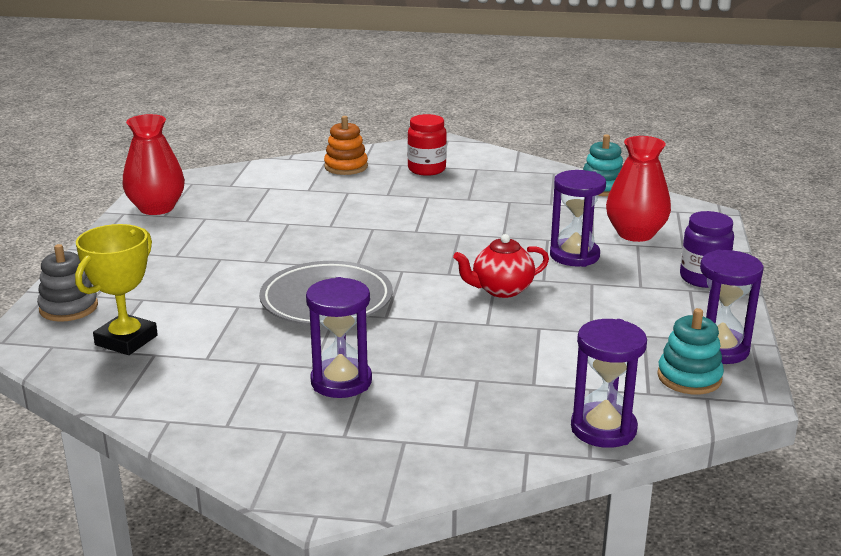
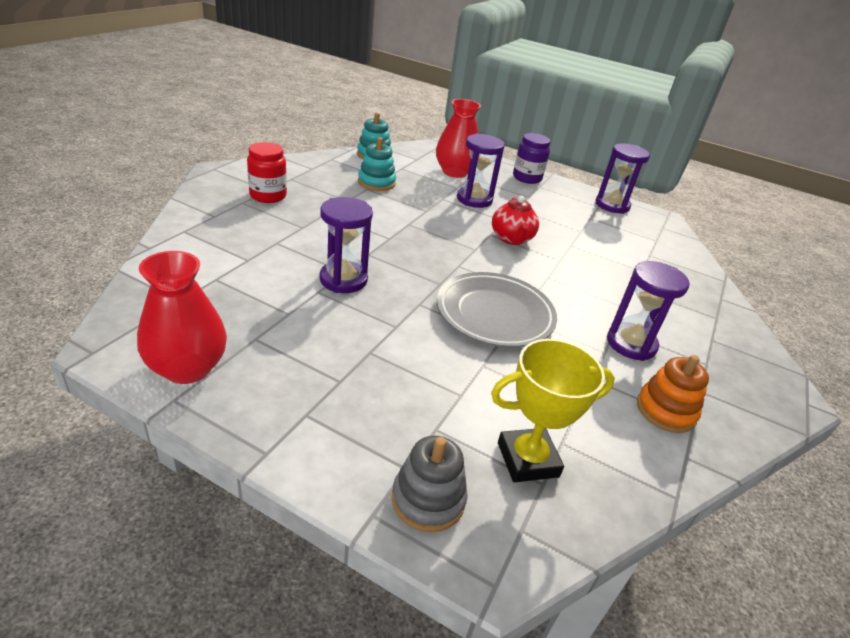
camera: 75 degrees left, 10 degrees up
(126, 340) = (527, 459): yellow trophy -> yellow trophy turned 60 degrees counterclockwise
(346, 167) = (214, 226): orange stacking toy -> orange stacking toy (665, 410)
(603, 429) = (695, 266): purple hourglass -> purple hourglass (343, 280)
(689, 377) = (641, 224): turquoise stacking toy -> turquoise stacking toy (376, 183)

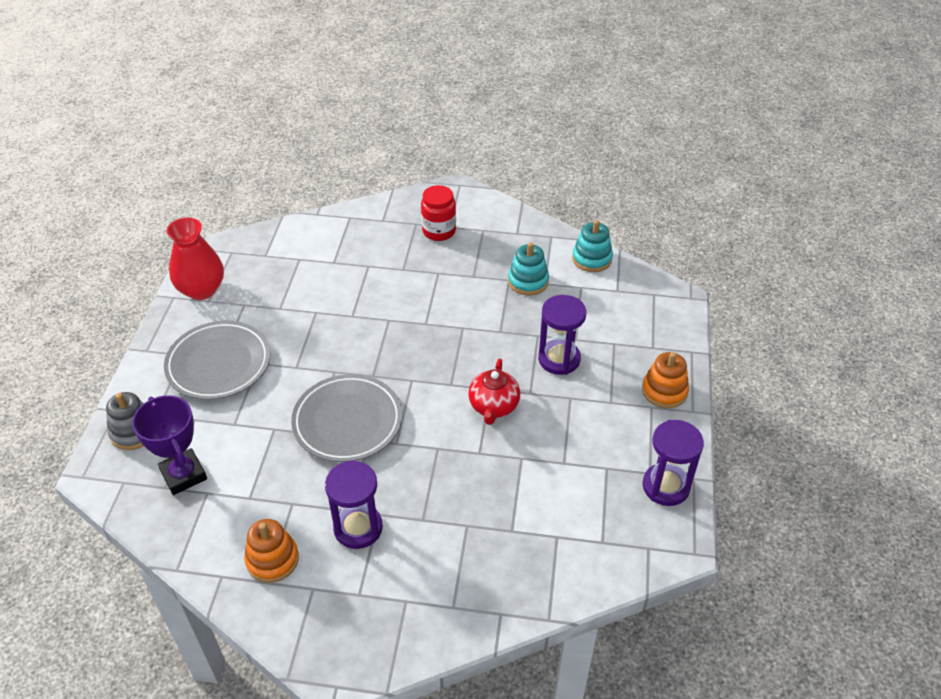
camera: 75 degrees right, 10 degrees up
(343, 280) = (340, 319): purple hourglass -> none
(349, 384) = (219, 364): none -> grey plate
(455, 172) = (614, 328): red vase -> none
(511, 239) = (493, 407): red teapot -> red teapot turned 60 degrees counterclockwise
(527, 178) = (664, 391): purple jar -> orange stacking toy
(527, 459) = (183, 475): yellow trophy -> purple trophy

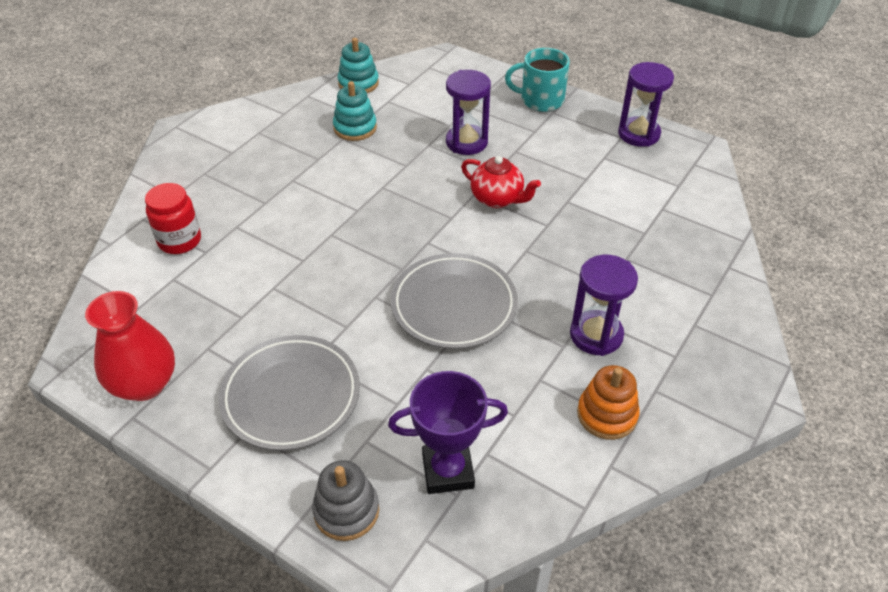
camera: 65 degrees left, 0 degrees up
(439, 231) = (232, 161): red jar -> red jar (180, 241)
(664, 391) = (540, 100): orange stacking toy -> turquoise mug

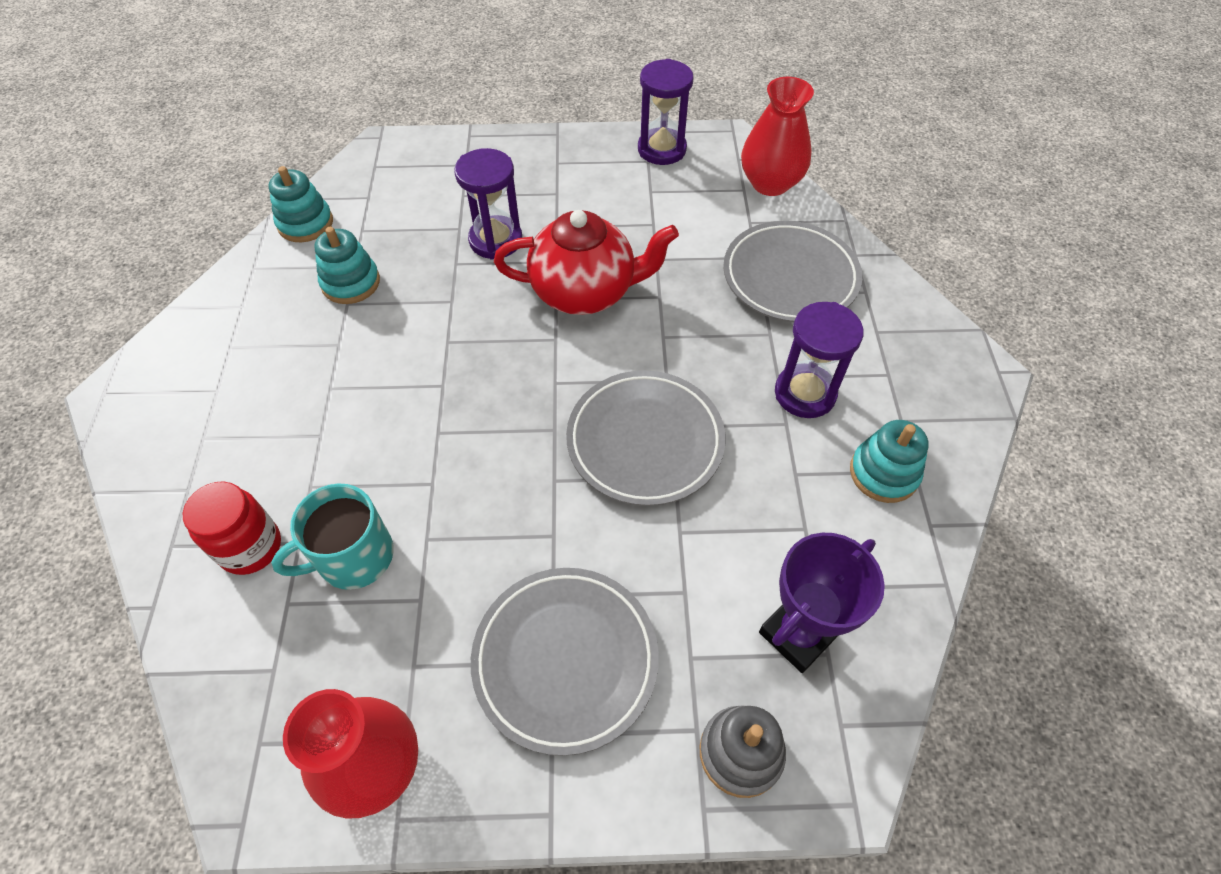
camera: 35 degrees left, 10 degrees up
(498, 199) = (585, 292): red teapot -> red teapot, size x1.59
(540, 100) = (532, 153): turquoise mug -> turquoise mug (353, 557)
(607, 414) = (883, 473): orange stacking toy -> turquoise stacking toy
(659, 257) = (790, 277): none -> grey plate
(704, 190) = (770, 183): none -> red vase

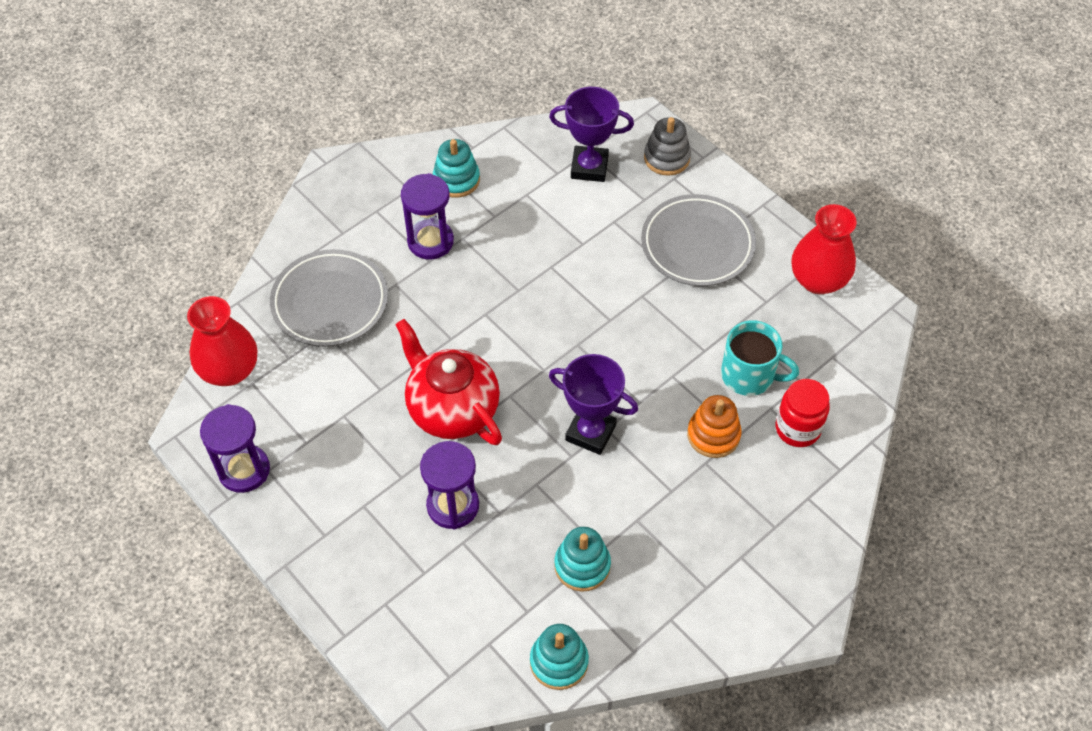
camera: 130 degrees left, 0 degrees up
(335, 465) = (713, 435): none -> orange stacking toy
(452, 371) = (590, 432): none -> purple trophy
(645, 441) = (541, 295): grey plate -> none

